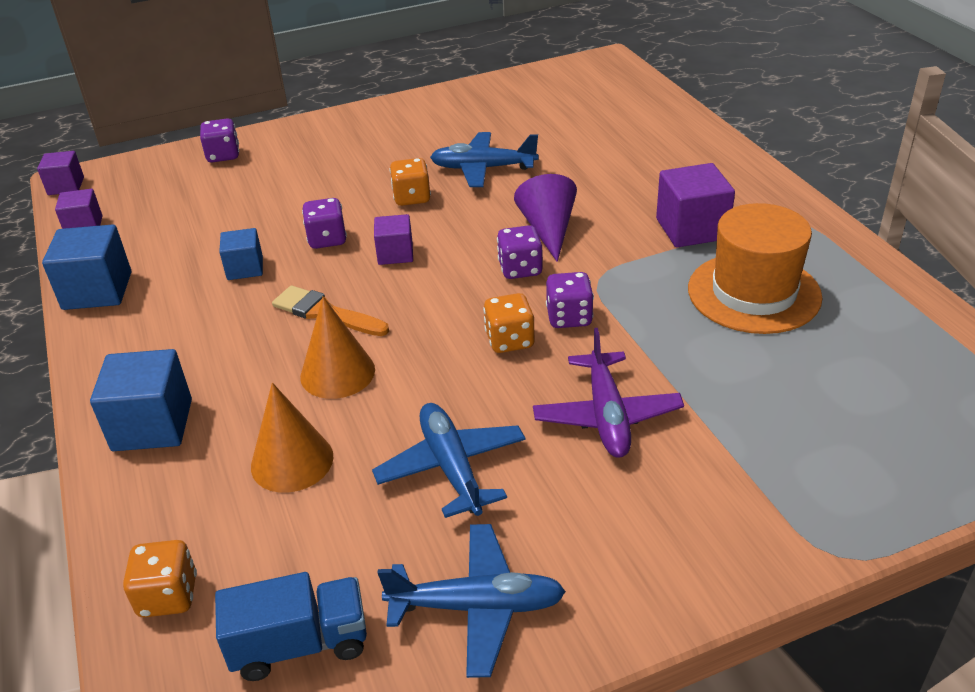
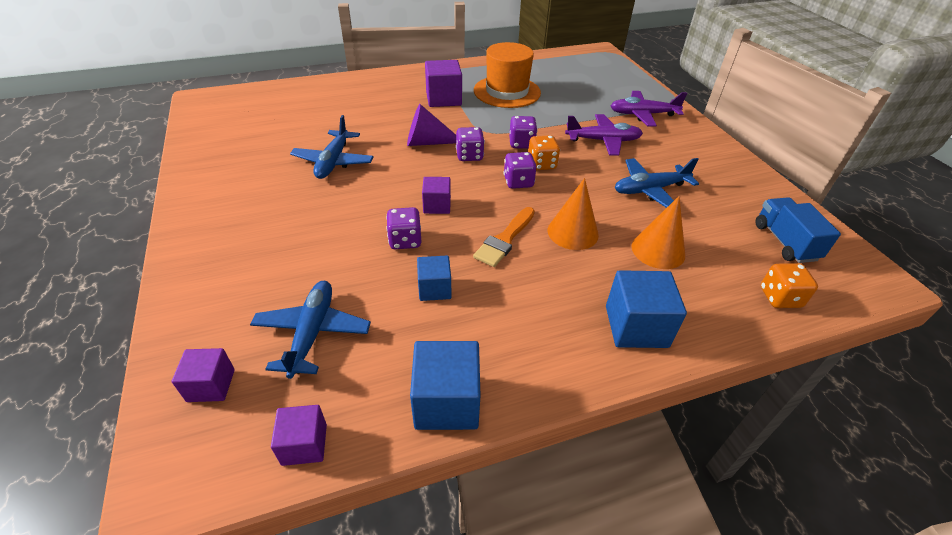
camera: 90 degrees left, 5 degrees up
(66, 186) = (178, 494): purple cube -> purple cube (211, 385)
(223, 155) = (203, 324): purple dice -> purple dice (518, 182)
(412, 198) = (360, 196): orange dice -> none
(477, 607) = (737, 186): blue plane -> blue plane (312, 333)
(741, 484) = (643, 115): none -> purple plane

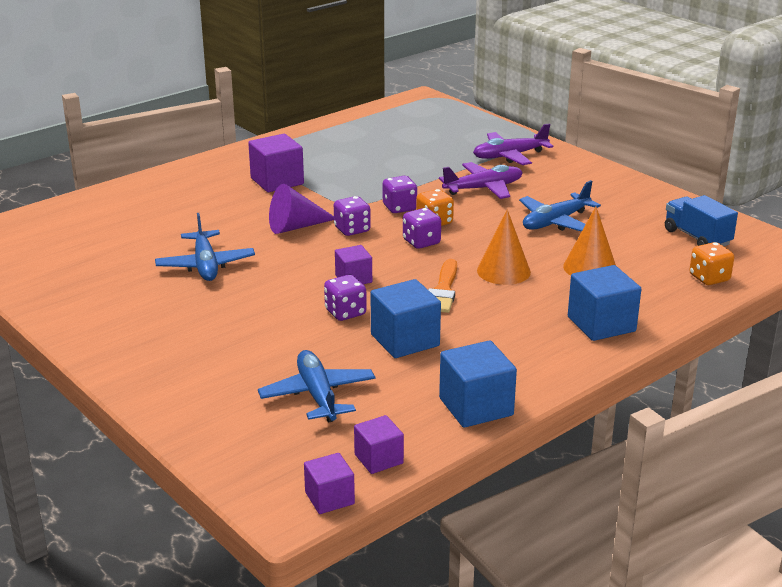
camera: 20 degrees left, 15 degrees down
(211, 385) = (259, 448): purple cube -> purple cube (329, 498)
(434, 289) = (405, 340): blue cube -> blue cube, size x1.63
(507, 92) = (345, 160): orange hat -> none

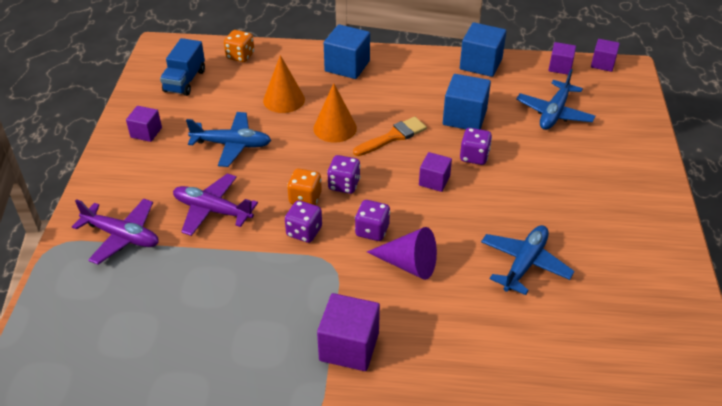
camera: 135 degrees left, 15 degrees up
(631, 198) = (146, 132): none -> purple cube

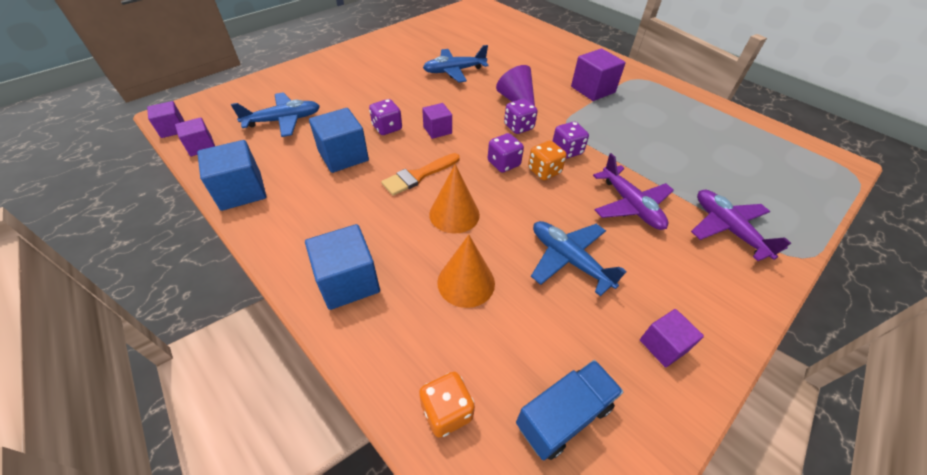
camera: 140 degrees left, 5 degrees up
(393, 137) = (418, 175): orange brush -> orange brush turned 45 degrees counterclockwise

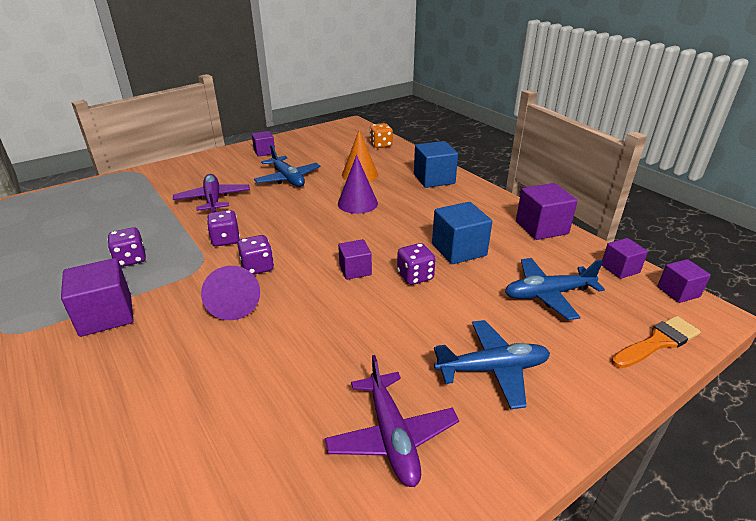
camera: 170 degrees left, 15 degrees down
(241, 191) = (541, 227): blue cube -> purple cube
(418, 175) = (383, 229): orange brush -> orange brush (657, 342)
(454, 71) = (300, 372): blue plane -> blue plane (492, 369)
(454, 214) = (357, 203): orange cone -> purple cone
(503, 164) = (298, 233): purple dice -> purple dice (131, 259)
(544, 171) = (263, 225): orange dice -> none
(563, 415) = (329, 141): blue truck -> none
(727, 229) = (159, 184): purple plane -> purple plane (392, 436)

